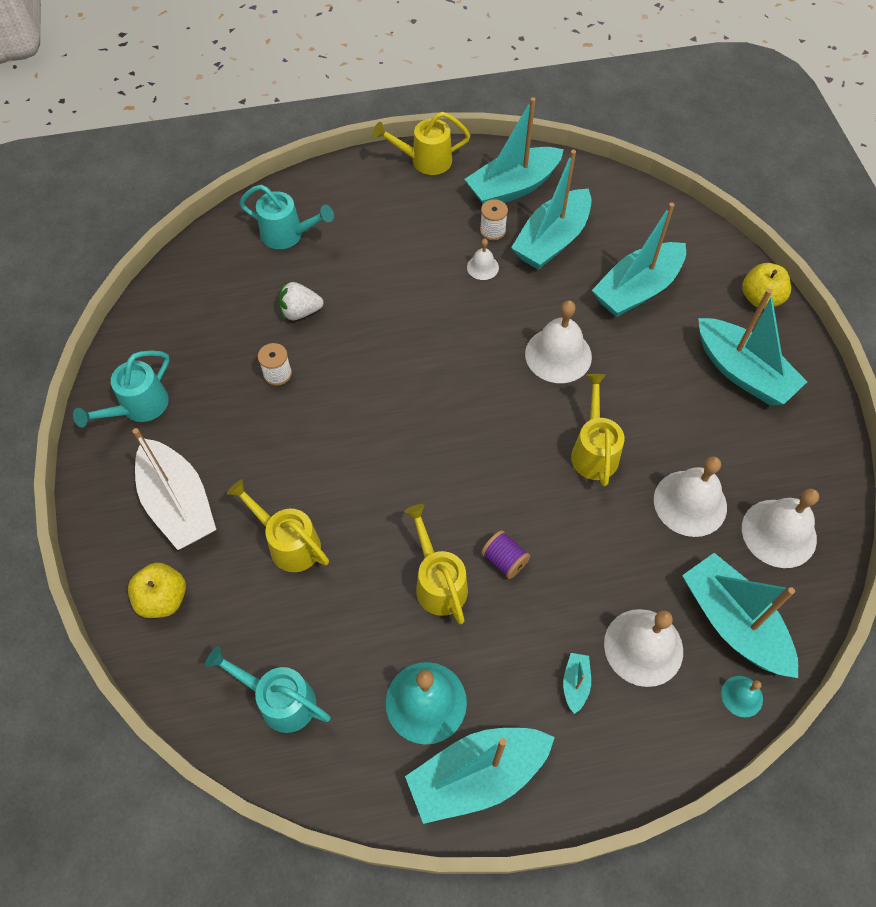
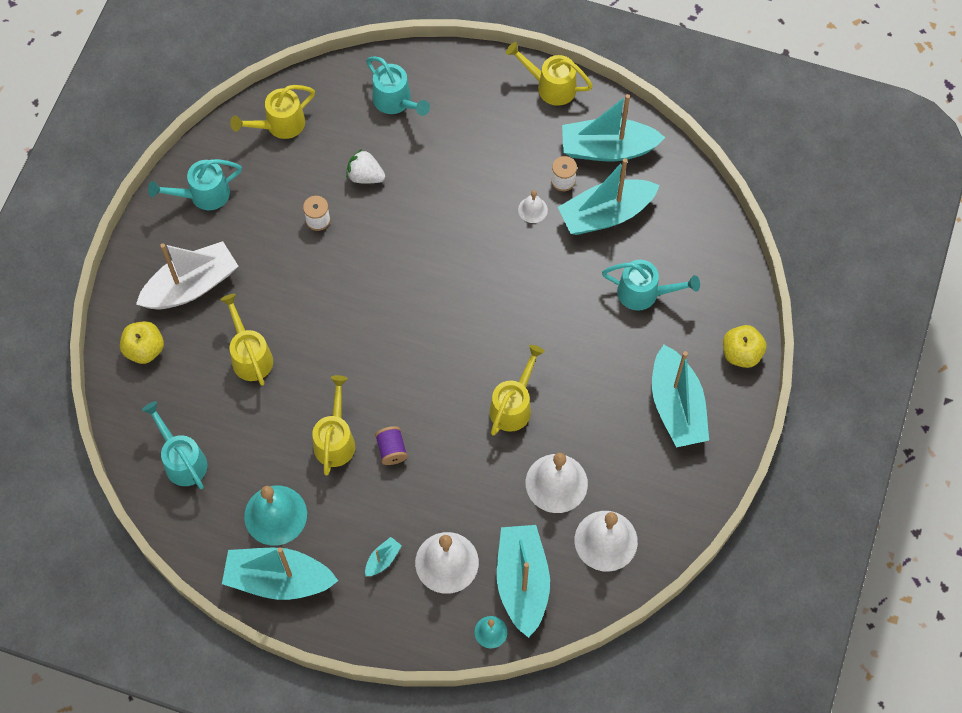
camera: 30 degrees right, 5 degrees up
(178, 504) = (191, 286): white boat -> white boat turned 120 degrees counterclockwise
(182, 306) = (279, 125): none -> yellow watering can
(558, 355) = (540, 315): white bell -> none
(637, 289) = (644, 293): turquoise boat -> turquoise watering can

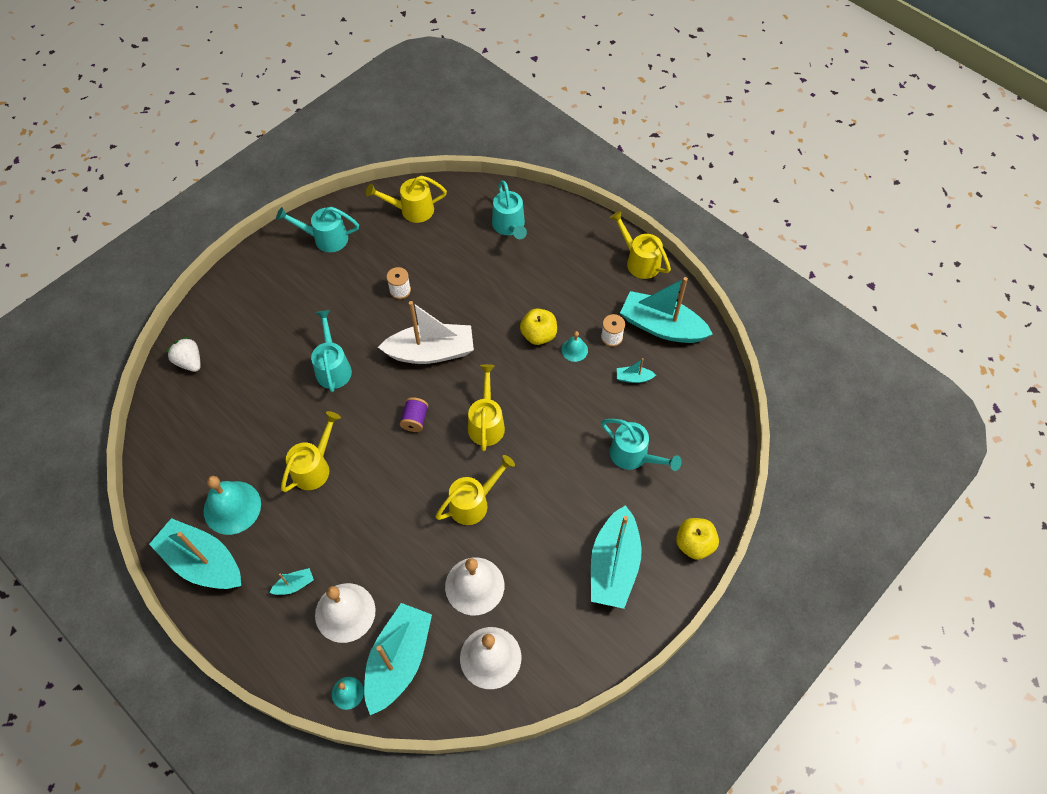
camera: 25 degrees right, 5 degrees down
(145, 349) = (213, 334): yellow apple -> yellow apple (538, 335)
(182, 460) = (189, 431): turquoise watering can -> turquoise watering can (333, 367)
(191, 286) = (276, 301): white boat -> white boat (431, 352)
(250, 355) = (288, 372): yellow watering can -> yellow watering can (486, 423)
(365, 176) = (455, 272): white strawberry -> white strawberry (189, 362)
(391, 450) = (354, 495): purple spool -> purple spool (415, 419)
(532, 209) = (574, 350): white bell -> turquoise bell
(606, 214) = (633, 378): turquoise boat -> turquoise boat, size x0.42

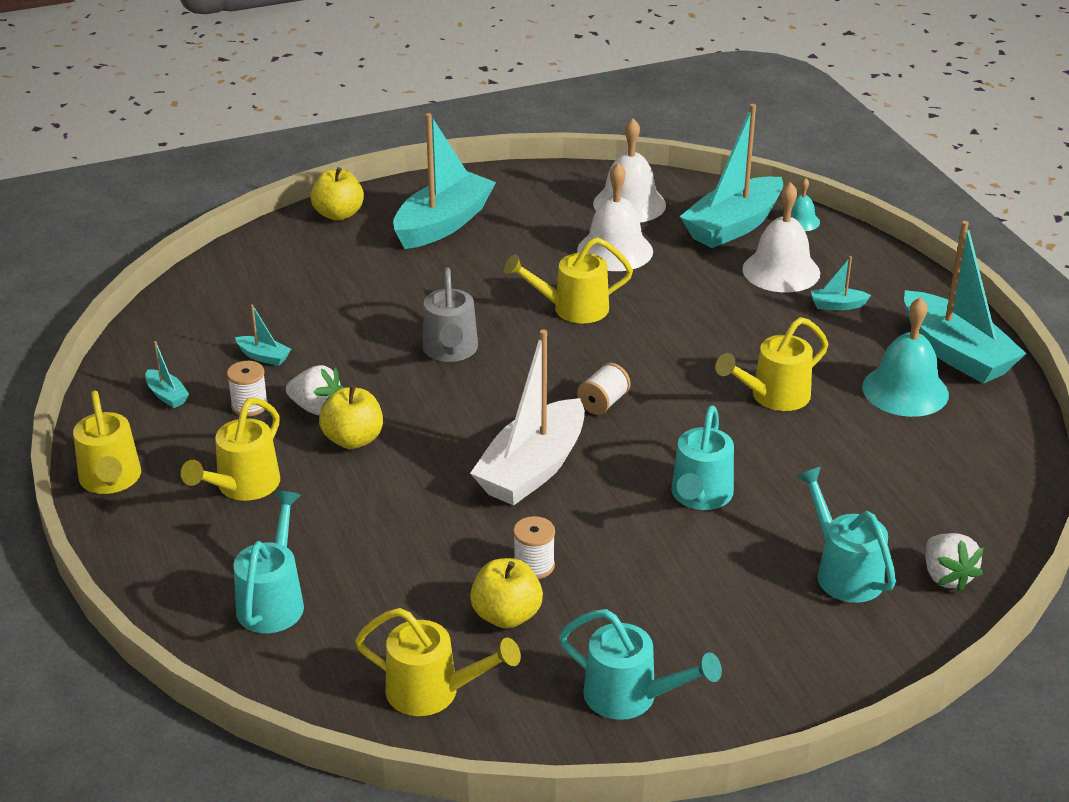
camera: 155 degrees left, 25 degrees down
(399, 258) = (506, 615): none -> yellow apple
(415, 419) = (603, 403): purple spool -> white spool
(431, 352) = (532, 469): white boat -> white boat turned 75 degrees counterclockwise
(486, 423) = (503, 372): yellow watering can -> yellow watering can (242, 487)
(528, 428) = (450, 351): none -> grey watering can
(574, 350) = (316, 408): turquoise bell -> white strawberry
(634, 456) = (337, 291): turquoise watering can -> turquoise watering can (844, 572)
(661, 326) = (167, 395): turquoise boat -> turquoise boat, size x0.42

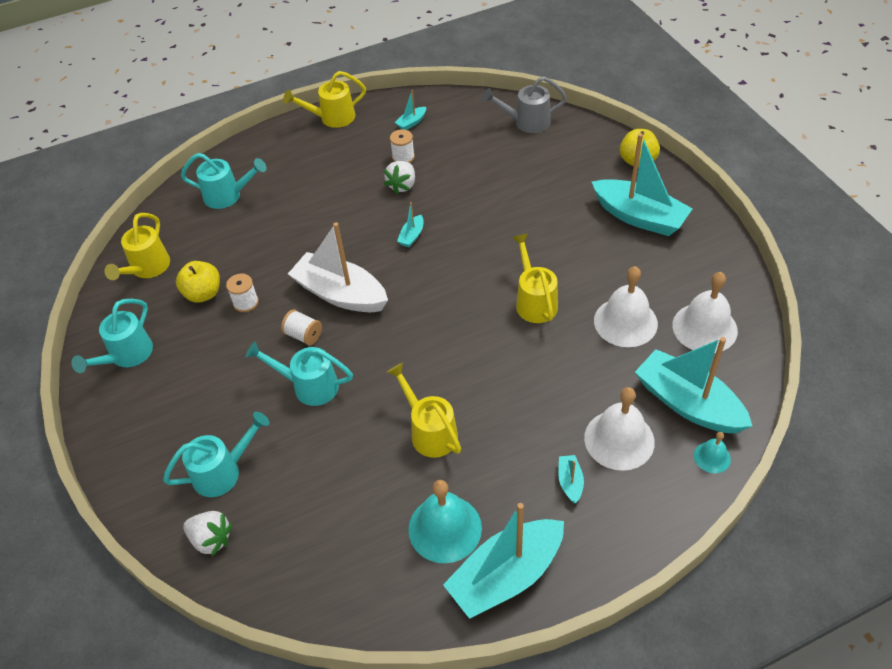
camera: 90 degrees right, 15 degrees up
(242, 487) = (325, 167): yellow watering can -> none
(263, 357) = (455, 154): turquoise boat -> turquoise boat (412, 236)
(353, 440) = (370, 206): yellow apple -> none
(450, 351) = (471, 239): grey watering can -> grey watering can (526, 122)
(603, 403) = (415, 326): white spool -> white spool (303, 335)
(946, 576) = (211, 539): white strawberry -> white strawberry turned 135 degrees counterclockwise

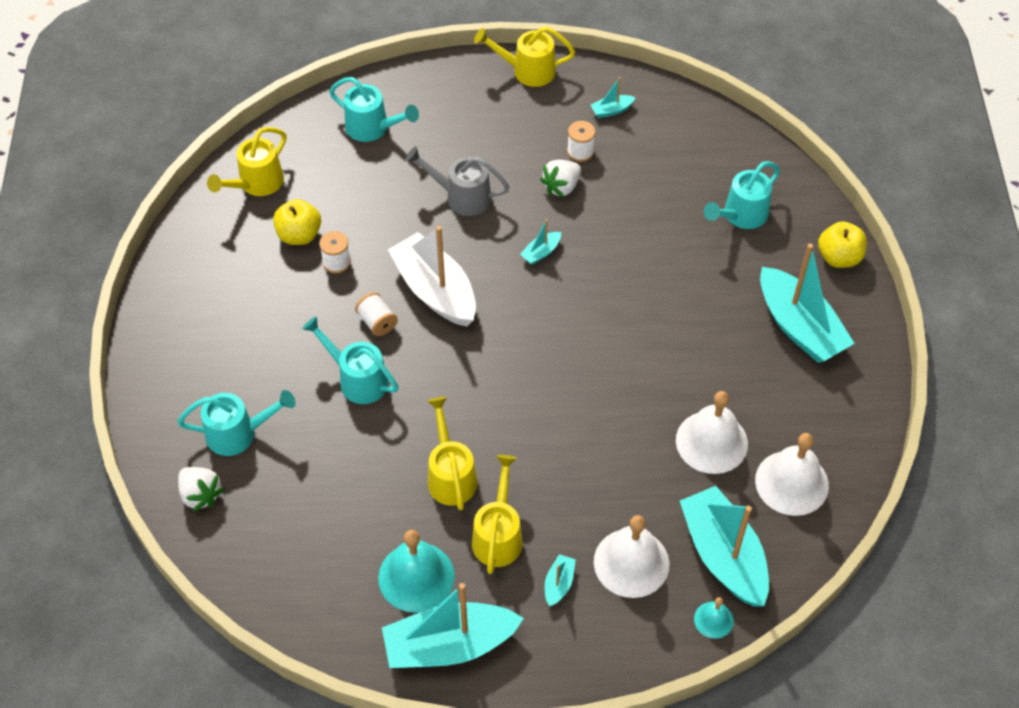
camera: 20 degrees right, 5 degrees up
(127, 356) = (198, 274): turquoise watering can -> turquoise watering can (740, 215)
(526, 122) = (741, 159): grey watering can -> grey watering can (461, 196)
(534, 301) = (629, 379): yellow watering can -> yellow watering can (498, 535)

